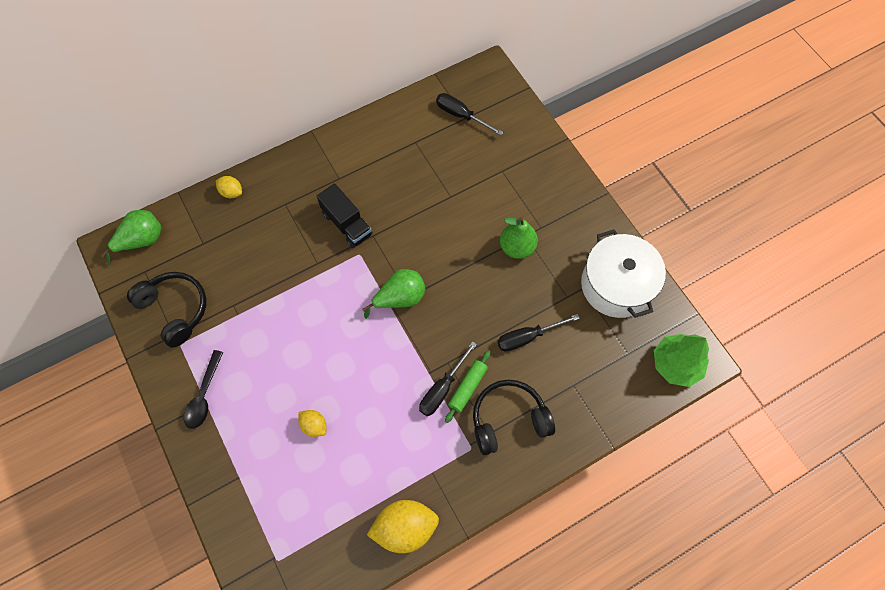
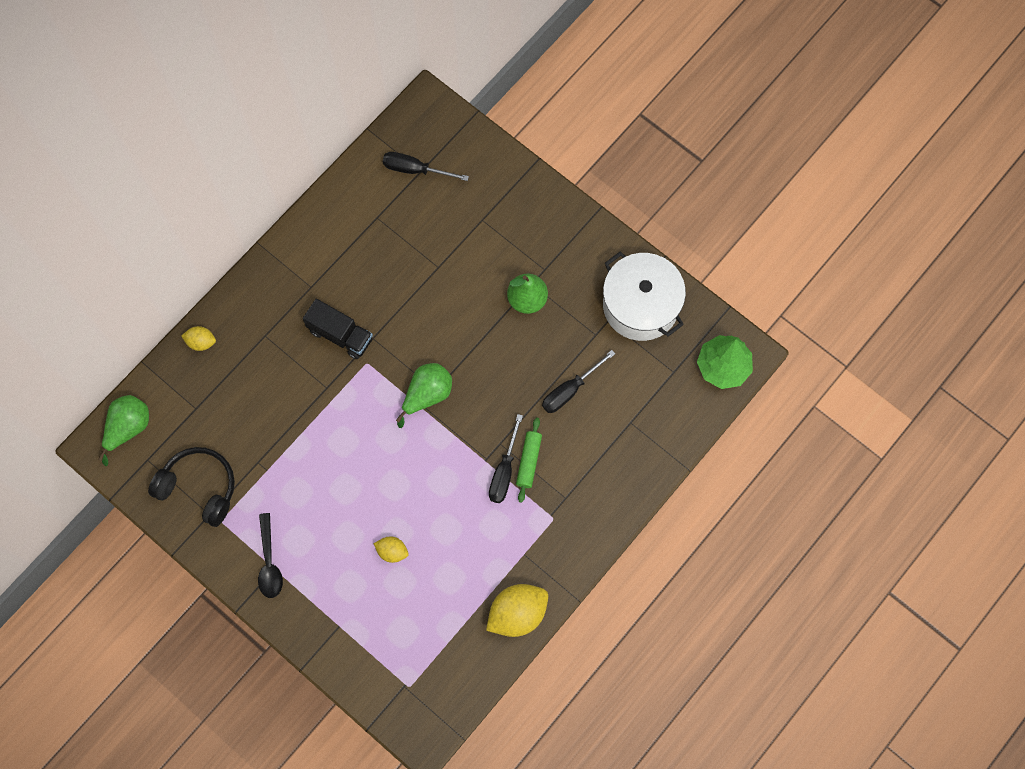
camera: 20 degrees left, 5 degrees up
(508, 419) = (579, 478): black headphones -> none

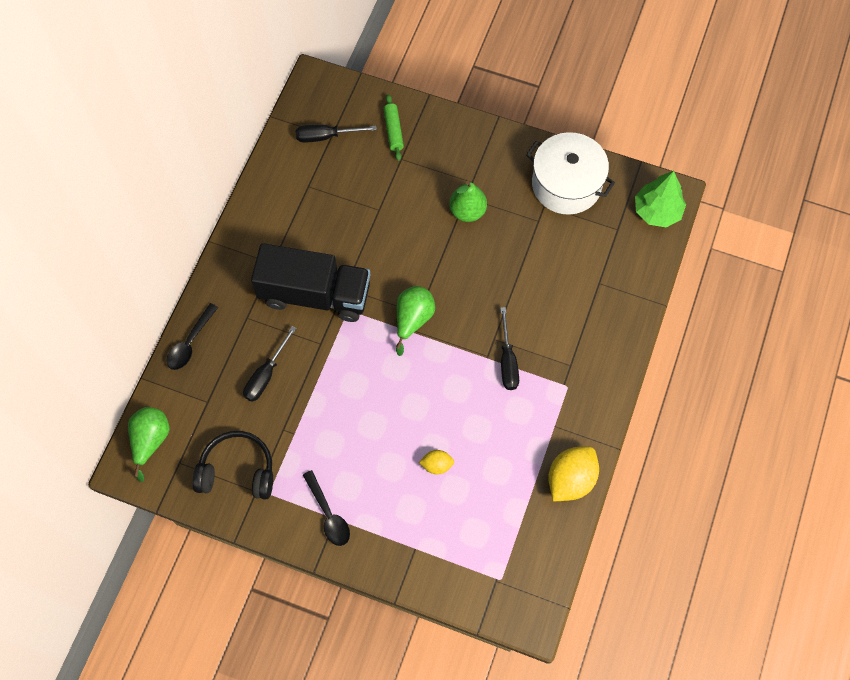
camera: 20 degrees left, 5 degrees down
(201, 342) = (190, 342): yellow lemon -> black spoon
(340, 335) = (315, 294): black truck -> black truck, size x1.75
(529, 461) = (525, 345): green rolling pin -> green rolling pin (393, 131)
(570, 390) = (536, 273): black screwdriver -> black screwdriver (266, 375)

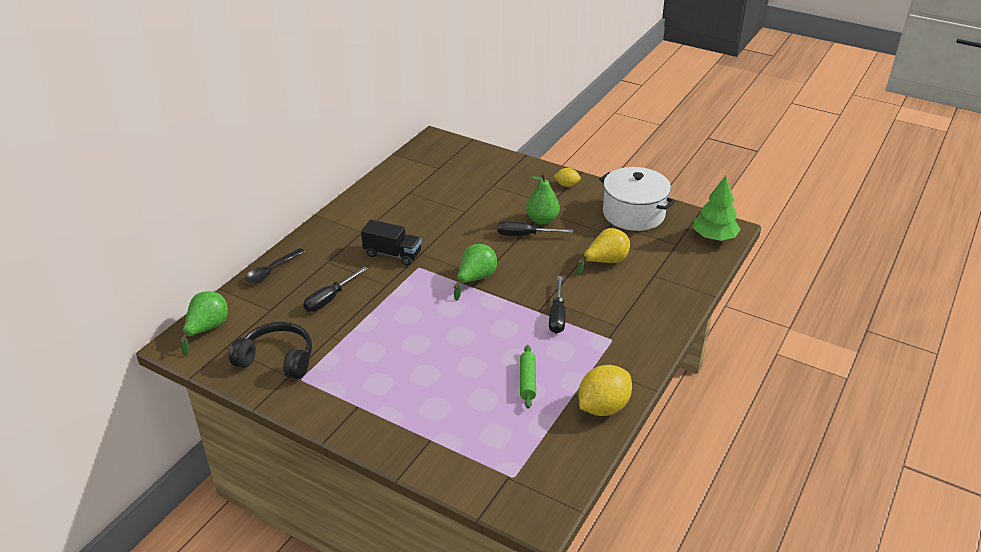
camera: 10 degrees right, 30 degrees down
(315, 294) = (392, 254): black truck -> black truck, size x0.57
(326, 136) = (434, 168): black screwdriver -> black screwdriver (525, 235)
(328, 514) = (352, 401): black spoon -> none
(393, 131) = (491, 170): green rolling pin -> green rolling pin (527, 381)
(436, 465) = (470, 379): yellow lemon -> yellow lemon (566, 185)
(545, 270) = (605, 262): none -> yellow pear

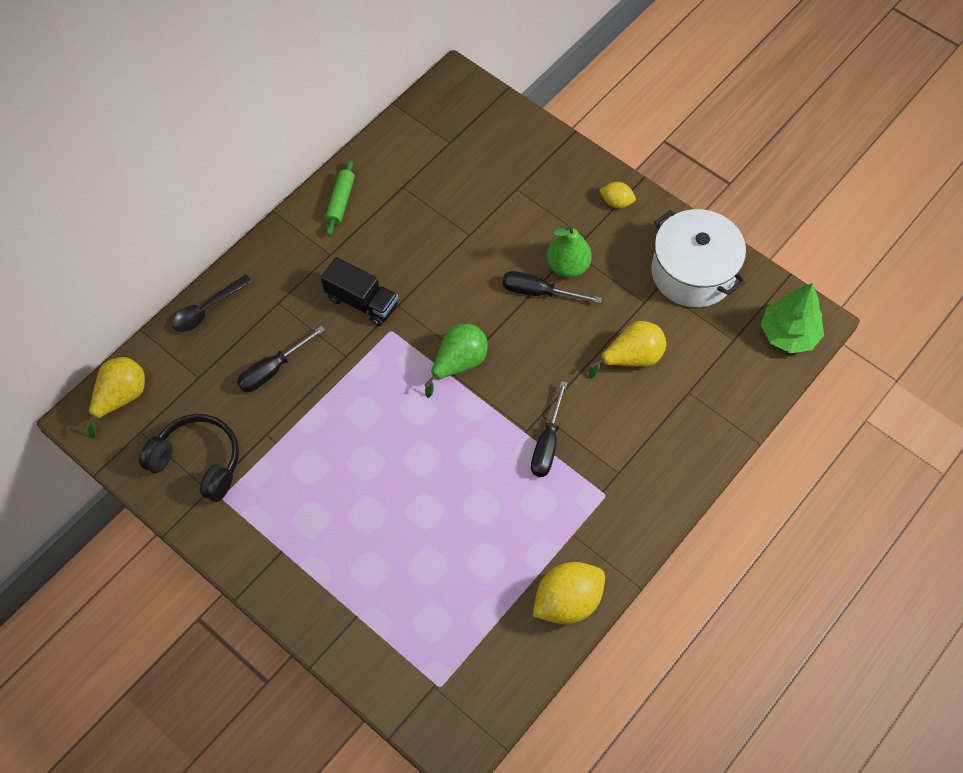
camera: 10 degrees right, 25 degrees up
(207, 329) = (121, 398): green pear -> yellow pear
(527, 381) = (487, 545): green rolling pin -> green rolling pin (341, 202)

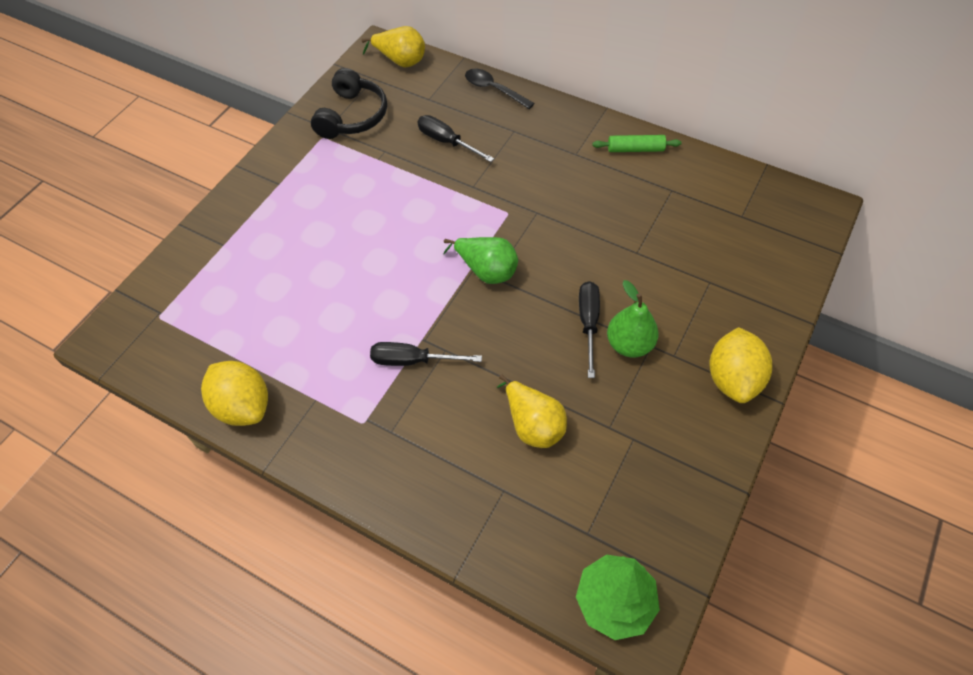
camera: 80 degrees right, 5 degrees down
(362, 302) = (532, 186): black truck -> none
(616, 202) = (732, 379): yellow lemon -> yellow lemon, size x1.91
(693, 272) = (667, 474): white pot -> none

